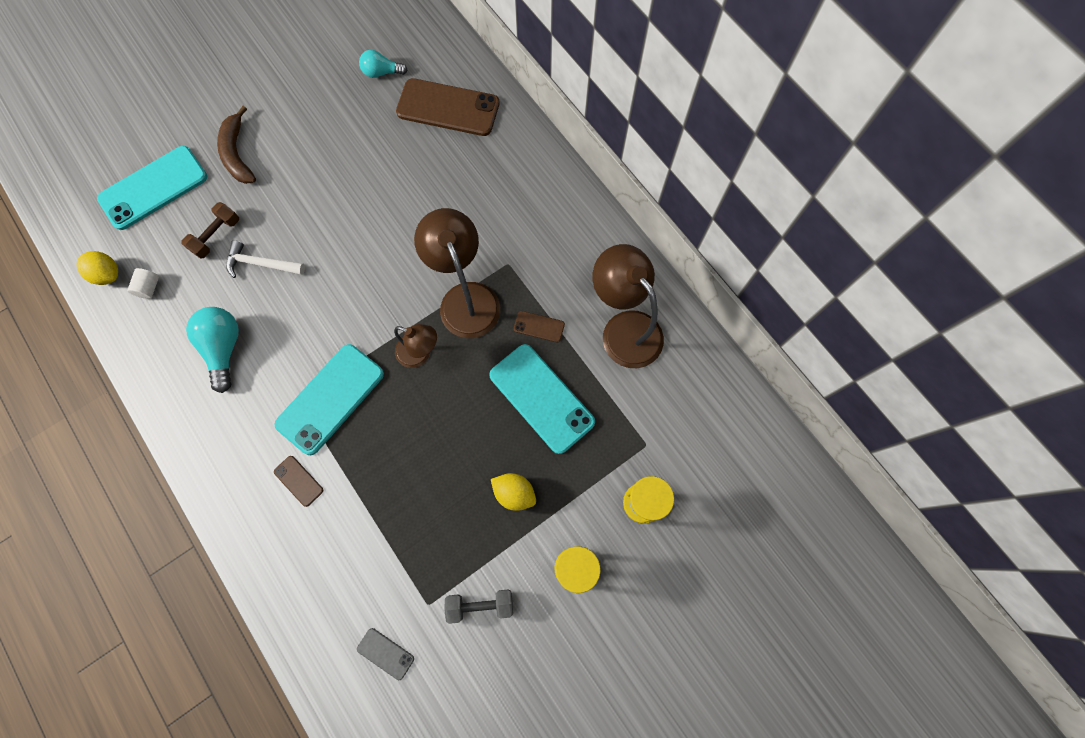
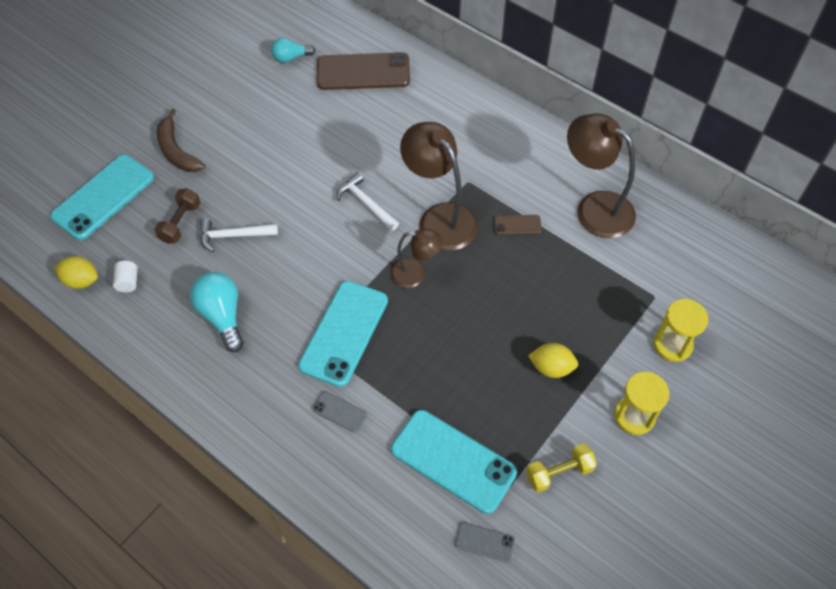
camera: 15 degrees left, 15 degrees down
(298, 481) = (339, 412): brown phone -> grey phone
(399, 262) = (365, 203): none -> white hammer
(480, 605) = (559, 472): grey dumbbell -> yellow dumbbell
(541, 398) = (544, 282): turquoise phone -> turquoise phone (453, 461)

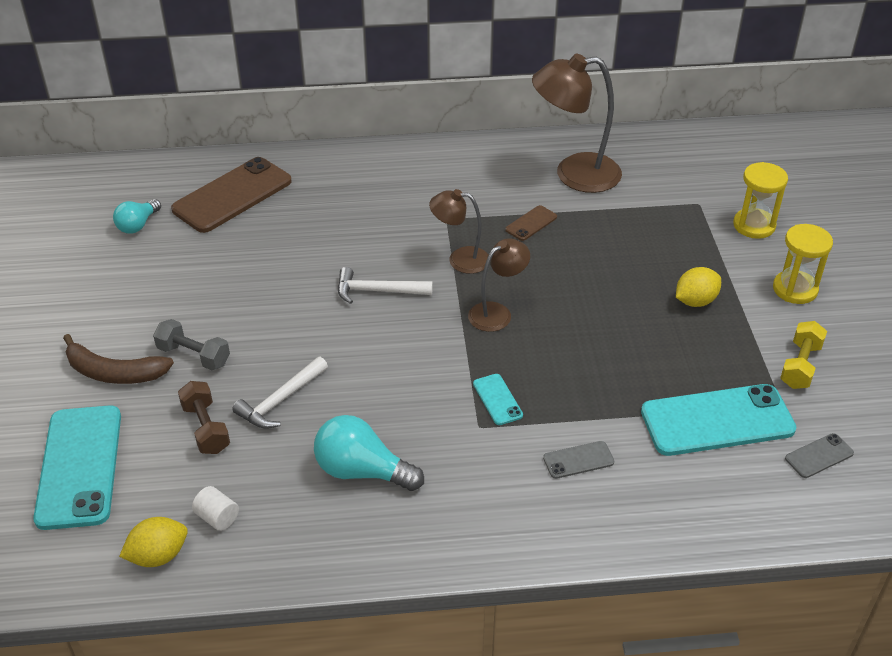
camera: 45 degrees left, 15 degrees down
(224, 171) = (194, 356): none -> grey dumbbell
(344, 333) = (497, 399): turquoise phone -> turquoise phone, size x0.45
(440, 218) = (460, 259): brown lamp -> brown lamp, size x0.58

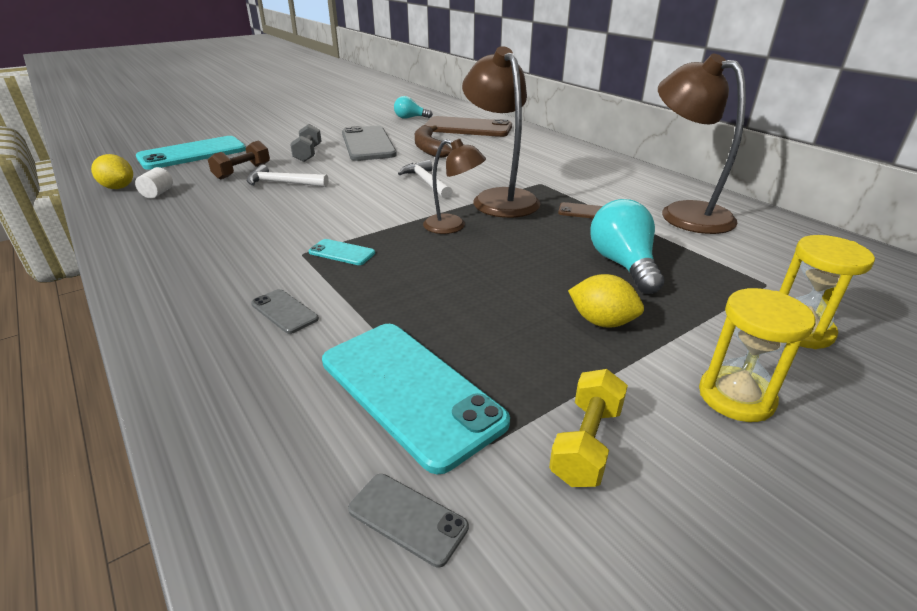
camera: 60 degrees right, 10 degrees down
(114, 372) = (278, 142): brown banana -> brown banana (429, 148)
(208, 295) = (368, 144): none -> grey phone
(362, 471) = (222, 223): turquoise light bulb -> turquoise light bulb (623, 265)
(460, 259) = (500, 198): brown lamp -> brown lamp, size x1.72
(497, 399) = (342, 252): turquoise phone -> turquoise phone turned 75 degrees clockwise
(800, 366) = (586, 443): yellow dumbbell -> yellow dumbbell turned 60 degrees counterclockwise

